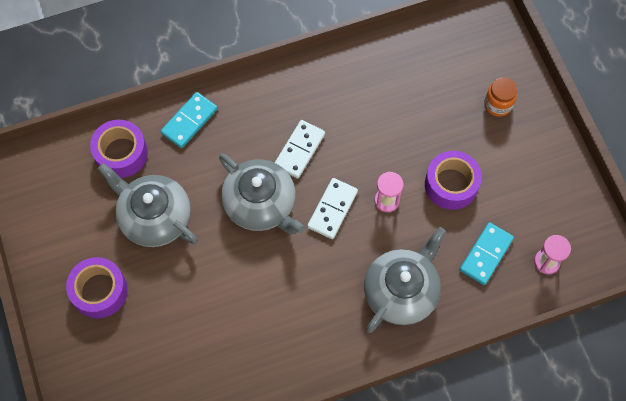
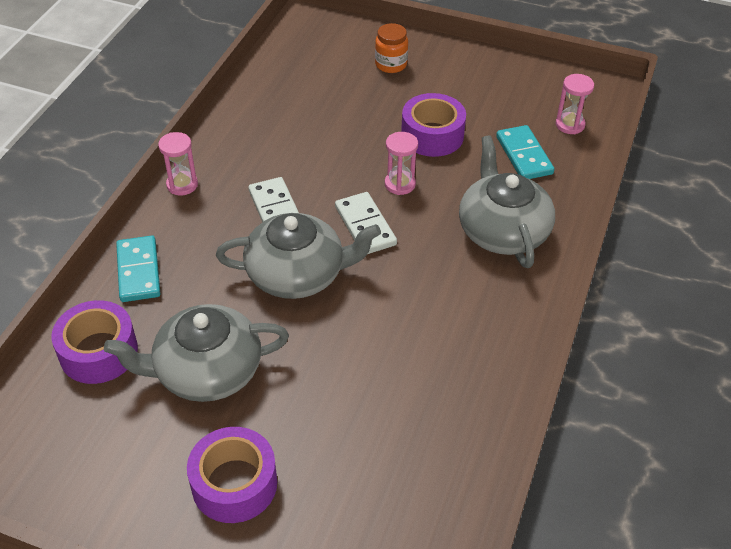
camera: 50 degrees left, 20 degrees down
(272, 82) = (182, 185): none -> pink hourglass

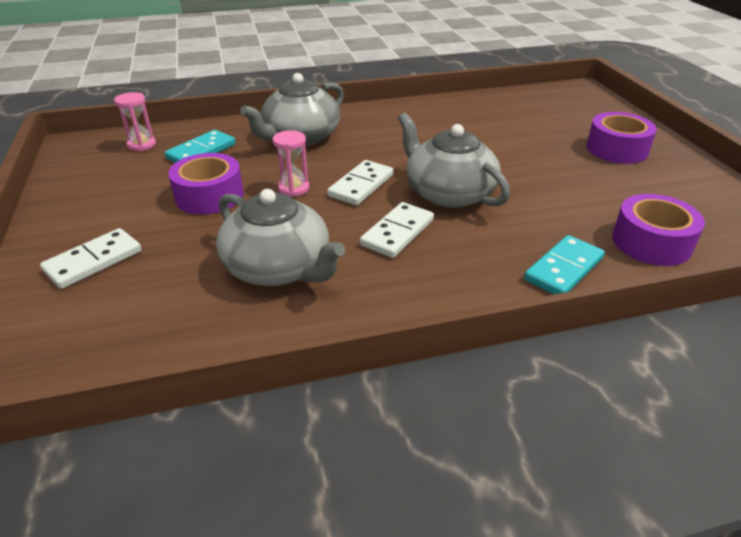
camera: 125 degrees left, 10 degrees down
(182, 185) = (437, 306): pink hourglass -> none
(206, 371) = (579, 190): grey teapot -> grey teapot (279, 268)
(391, 64) = (93, 261): orange jar -> white domino

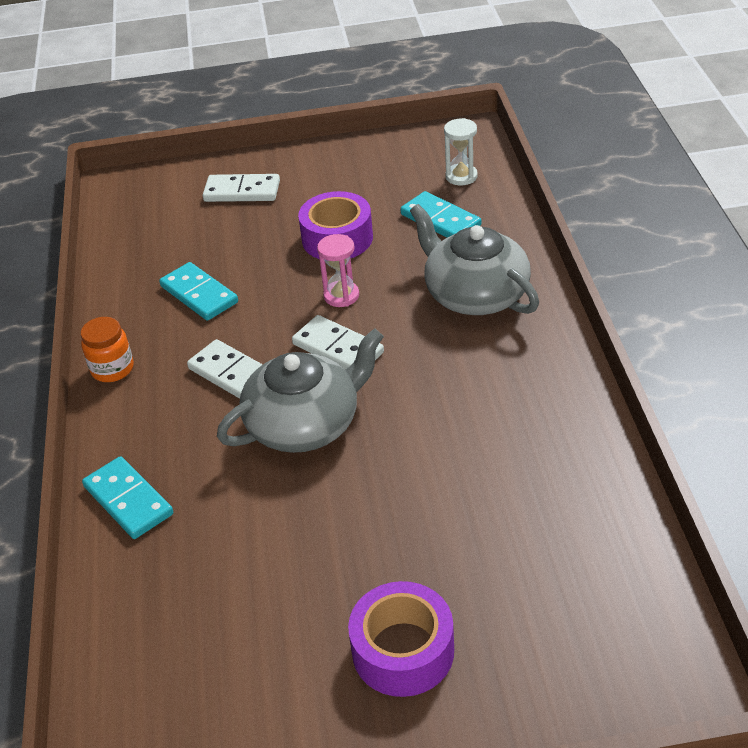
camera: 100 degrees right, 5 degrees up
(93, 261) = (242, 191): white domino -> white domino turned 45 degrees counterclockwise
(142, 145) = (461, 176): pink hourglass -> white hourglass
(279, 268) = (199, 294): grey teapot -> turquoise domino
(398, 311) = (112, 369): none -> orange jar
(651, 242) = (148, 601): purple tape -> none

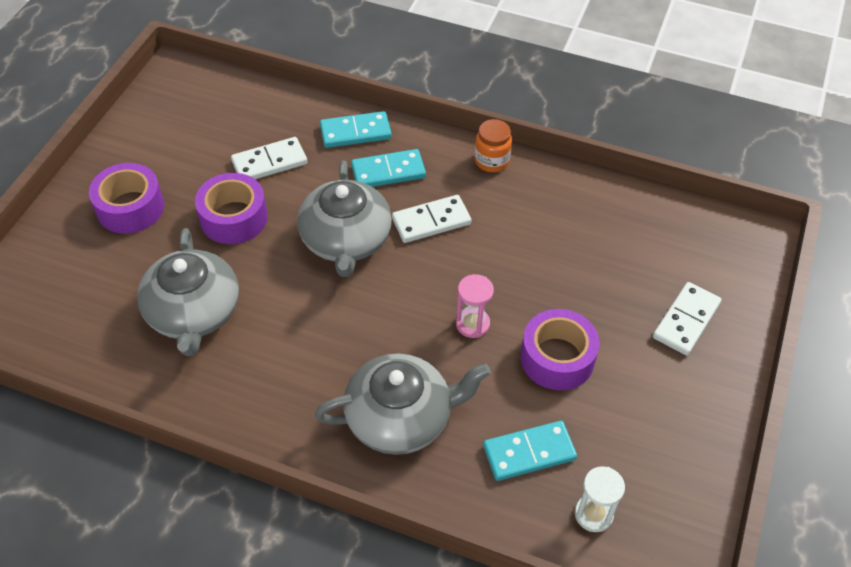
camera: 115 degrees right, 10 degrees up
(199, 294) = (545, 236): turquoise domino -> turquoise domino (388, 171)
(338, 348) = (409, 293): white domino -> white domino (269, 162)
(343, 535) = (234, 218): none -> purple tape
(496, 489) = (193, 313): none -> grey teapot

